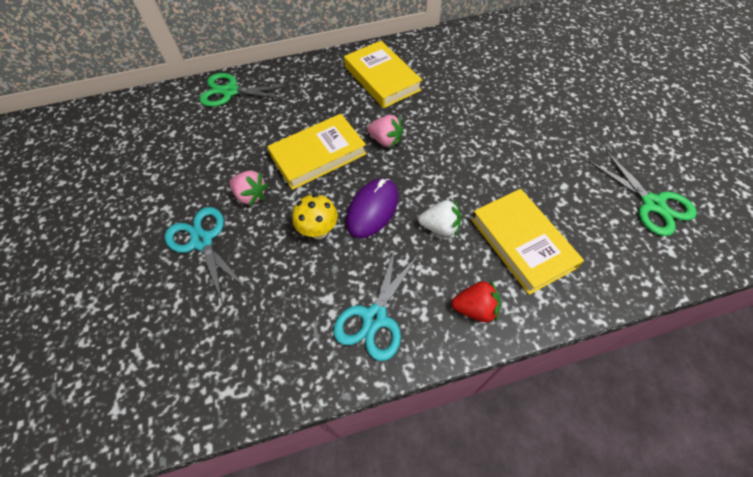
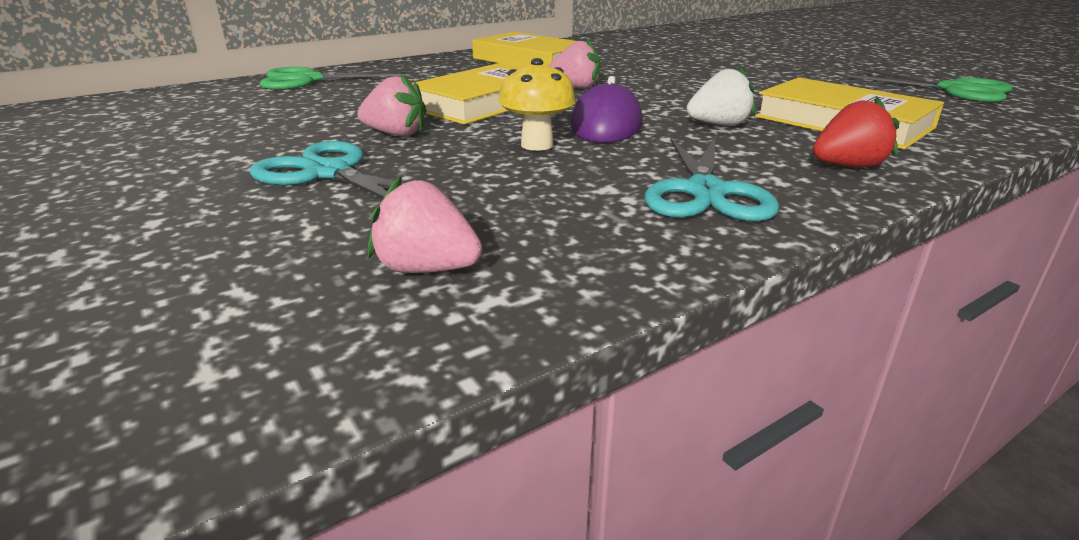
camera: 20 degrees left, 30 degrees down
(212, 357) = (426, 269): none -> pink strawberry

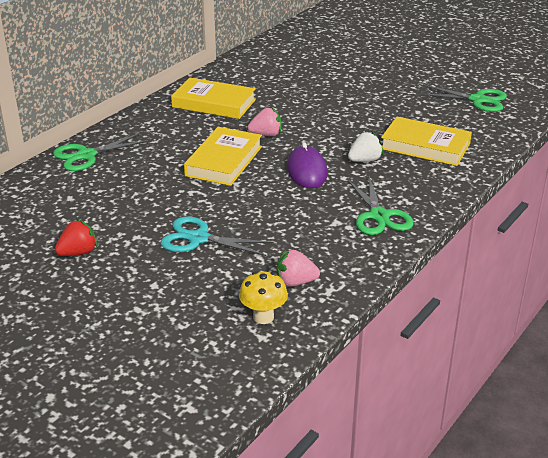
camera: 20 degrees left, 5 degrees up
(396, 134) = (201, 201): pink strawberry -> none
(537, 145) = (283, 196): yellow mushroom -> yellow mushroom (263, 317)
(705, 192) = (379, 216): turquoise scissors -> green scissors
(848, 166) = (434, 185): red strawberry -> red strawberry (78, 253)

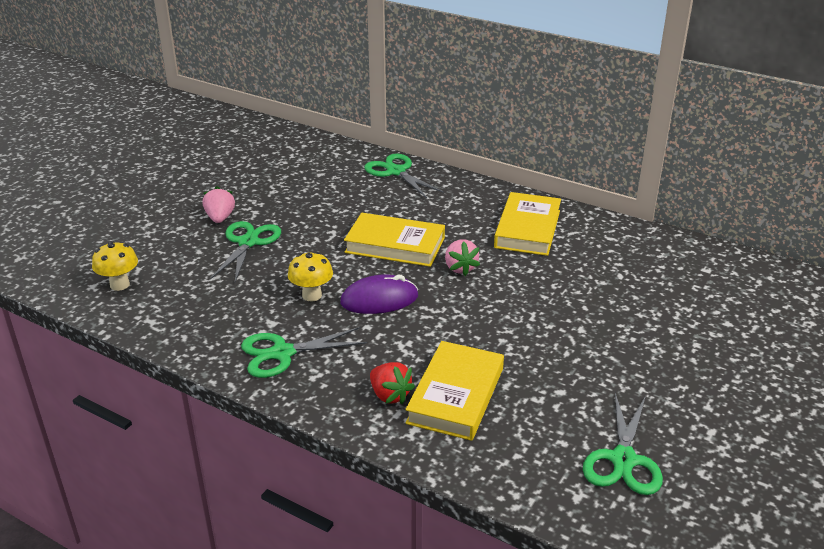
camera: 85 degrees right, 0 degrees up
(78, 253) = (233, 188): red strawberry -> red strawberry (390, 395)
(198, 239) = (248, 242): turquoise scissors -> green scissors
(295, 282) = (167, 300): pink strawberry -> pink strawberry (220, 218)
(297, 202) = (312, 295): none -> yellow mushroom
(365, 160) = (410, 342): white strawberry -> none

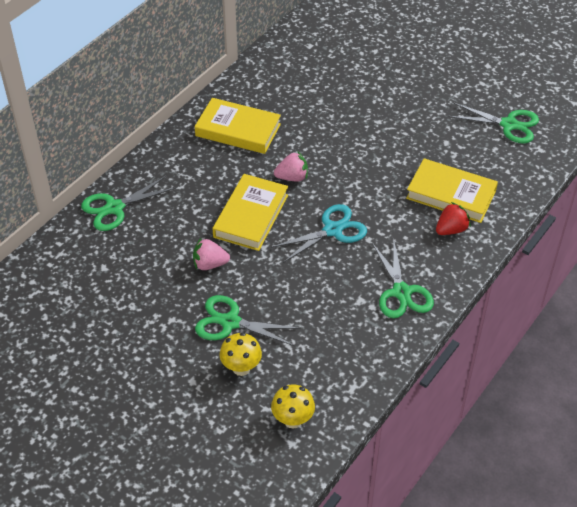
camera: 85 degrees left, 15 degrees up
(220, 218) = (179, 348): pink strawberry -> pink strawberry (210, 264)
(312, 295) = (323, 274): yellow mushroom -> yellow mushroom (241, 368)
(379, 299) = (332, 230): purple mouse -> turquoise scissors

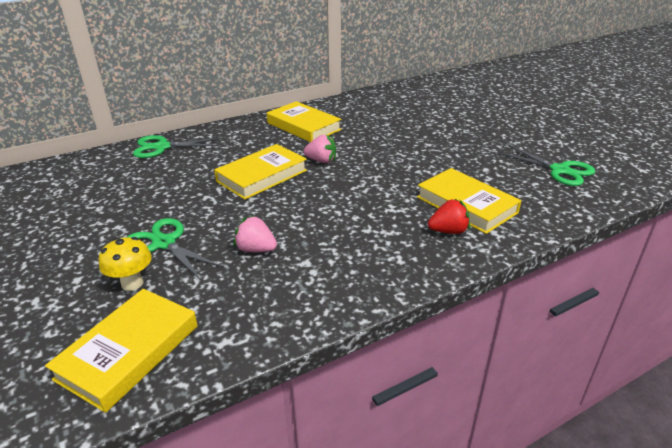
camera: 25 degrees right, 15 degrees down
(210, 264) = (193, 198): pink strawberry -> pink strawberry (256, 249)
(293, 420) = (128, 352): yellow mushroom -> yellow book
(332, 230) = (326, 202): turquoise scissors -> none
(401, 292) = (355, 268): green scissors -> none

